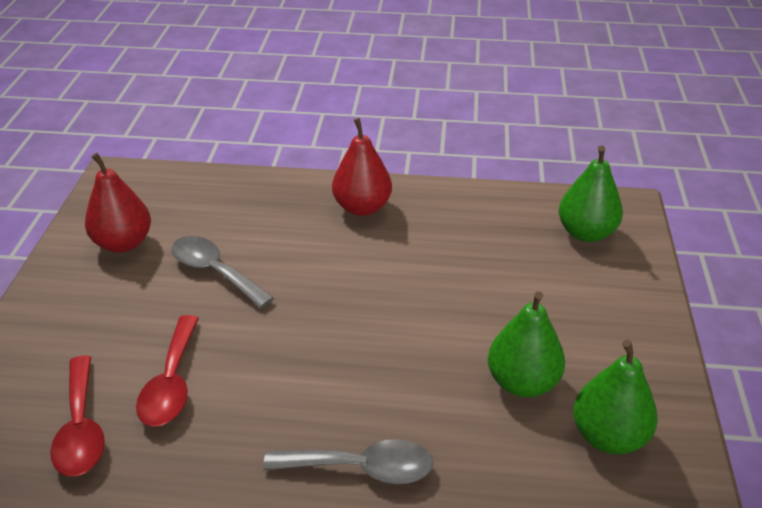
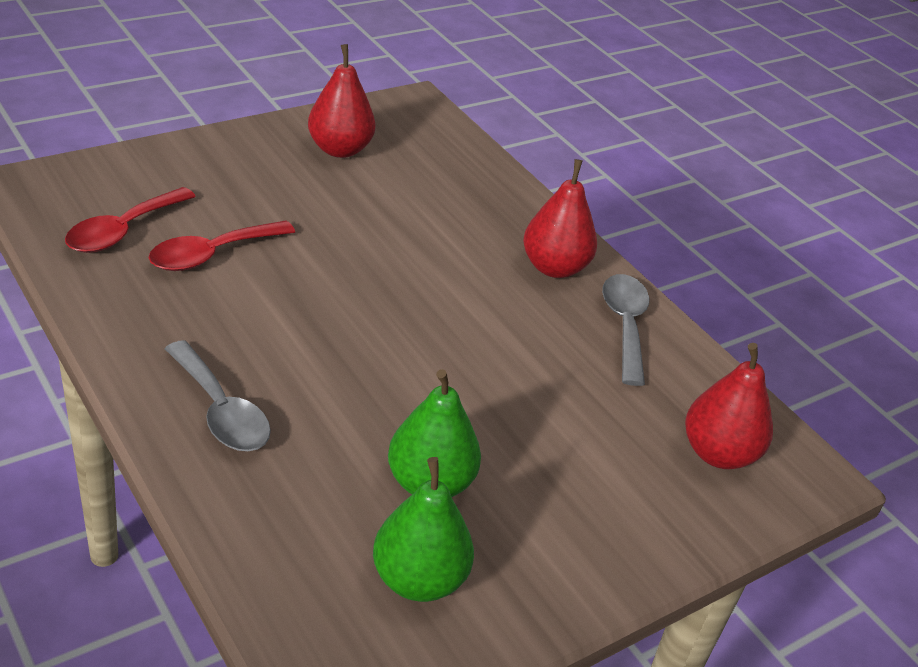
camera: 45 degrees right, 0 degrees up
(214, 271) = (362, 216): grey spoon -> grey spoon (625, 325)
(586, 233) = (718, 453): green pear -> red pear

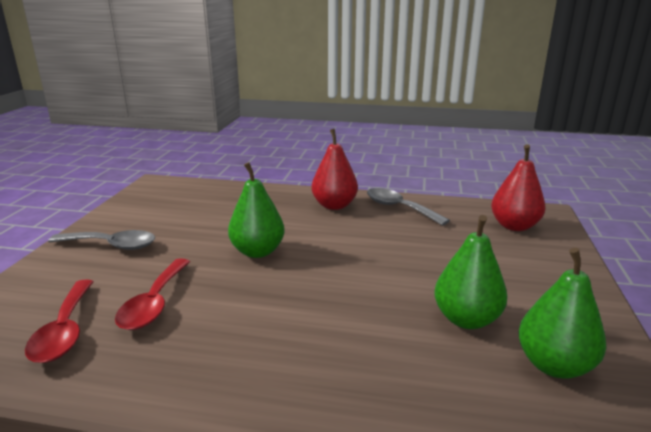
camera: 40 degrees left, 15 degrees down
(221, 411) = (311, 376): grey spoon -> grey spoon (112, 245)
(340, 149) = (147, 217): red pear -> none
(374, 266) = (257, 251): none -> green pear

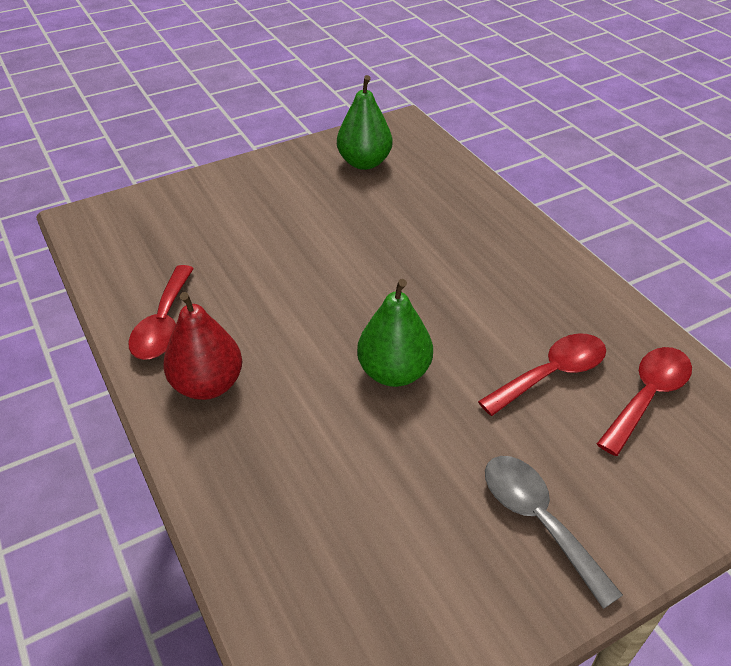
camera: 130 degrees left, 20 degrees up
(399, 208) = (164, 324): grey spoon -> red spoon
(466, 319) = (354, 205): green pear -> none
(514, 226) = (144, 228): red pear -> none

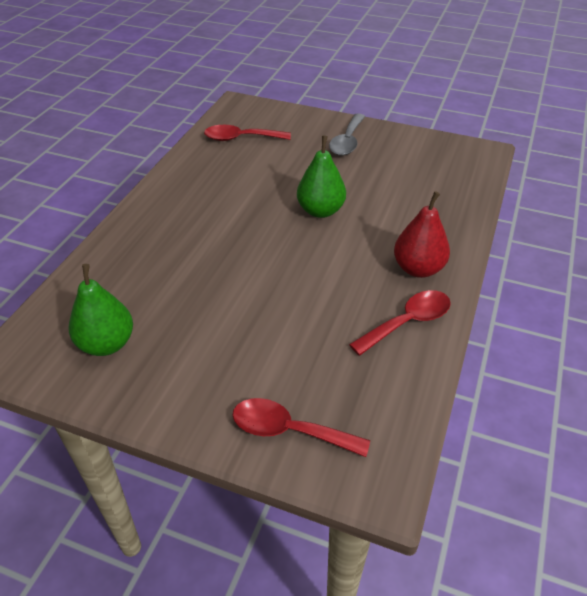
camera: 130 degrees left, 0 degrees up
(552, 374) = (258, 166): red spoon -> red spoon (289, 430)

